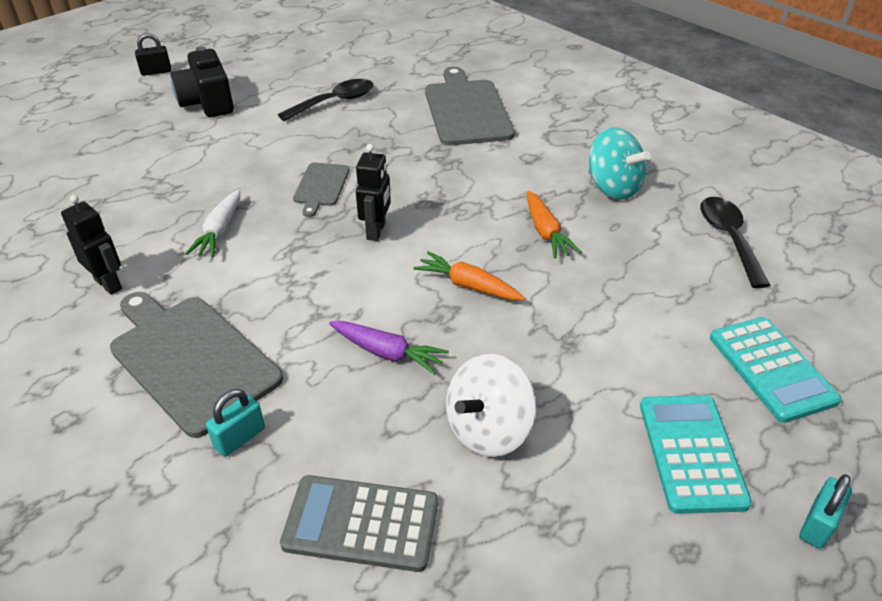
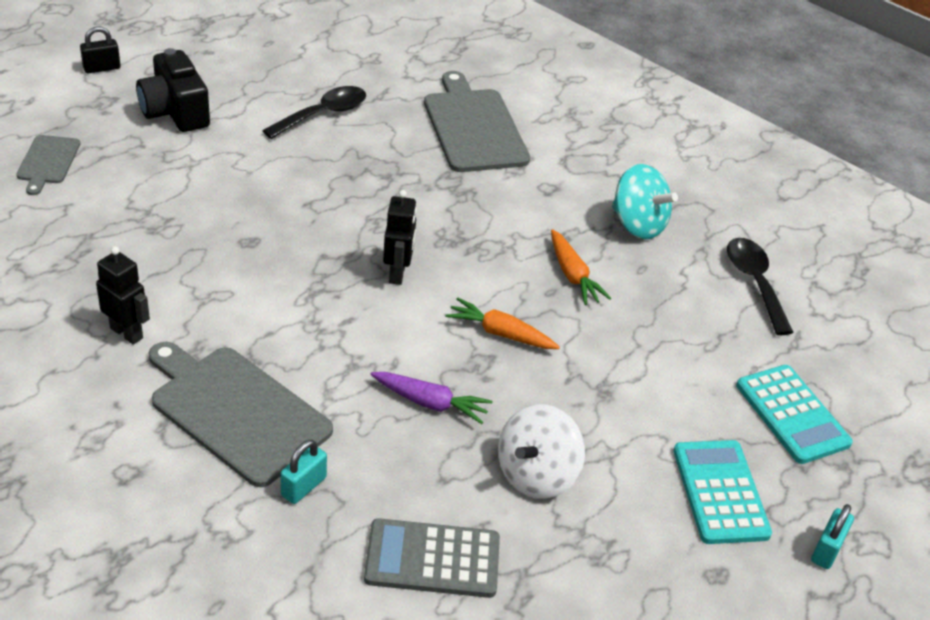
camera: 10 degrees left, 0 degrees up
(220, 231) = (230, 273): white carrot -> none
(321, 186) = (329, 221): grey cutting board -> grey cutting board (48, 162)

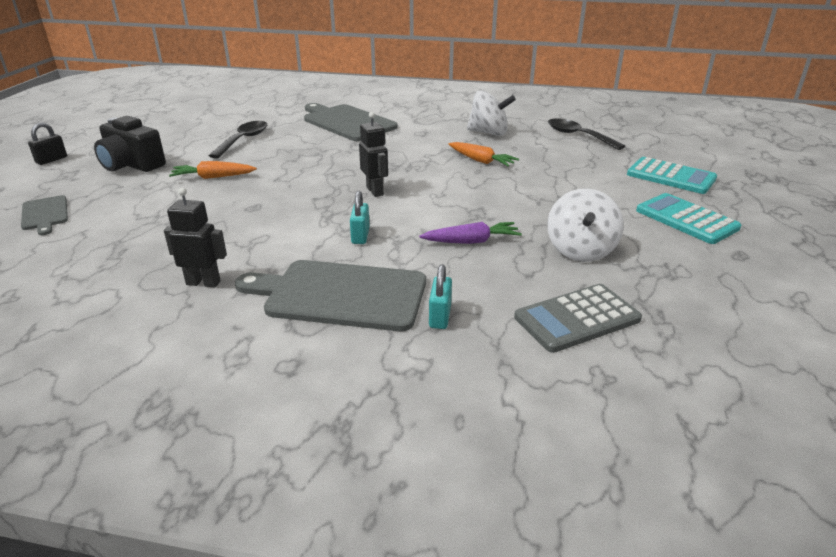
camera: 25 degrees left, 10 degrees down
(500, 333) = (472, 196): orange carrot -> orange carrot (213, 177)
(637, 225) = (489, 133): turquoise spinning top -> white spinning top
(826, 550) = (772, 222): turquoise padlock -> turquoise padlock (360, 236)

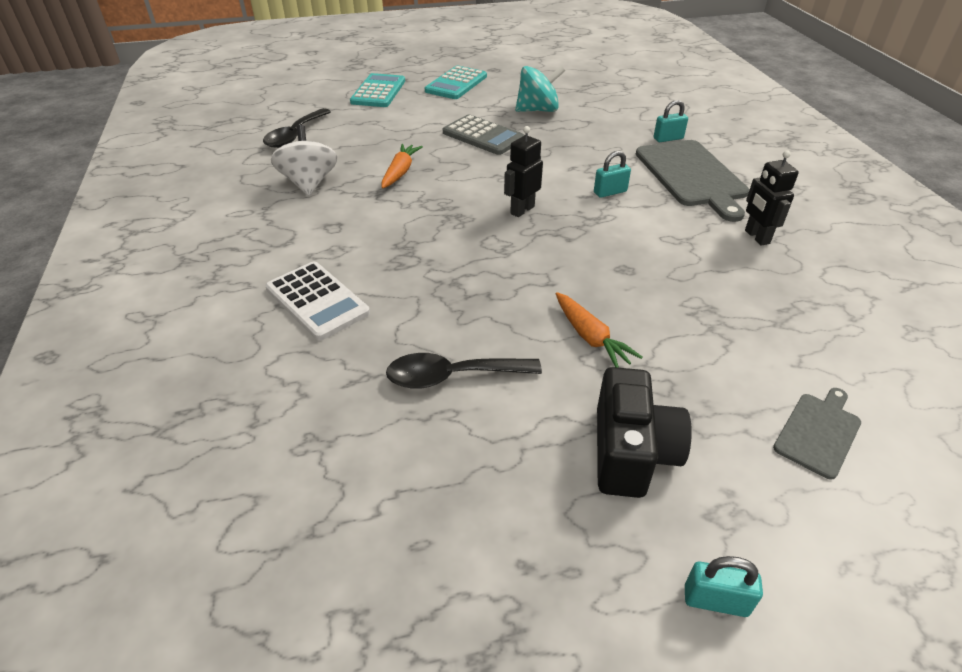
camera: 115 degrees left, 10 degrees up
(51, 160) = (715, 601): black padlock -> turquoise padlock
(347, 122) = (317, 301): grey cutting board -> white calculator
(471, 241) = (567, 146): purple carrot -> none
(577, 318) = (618, 103): grey calculator -> grey calculator (483, 136)
(580, 250) = (538, 110): white spinning top -> turquoise spinning top

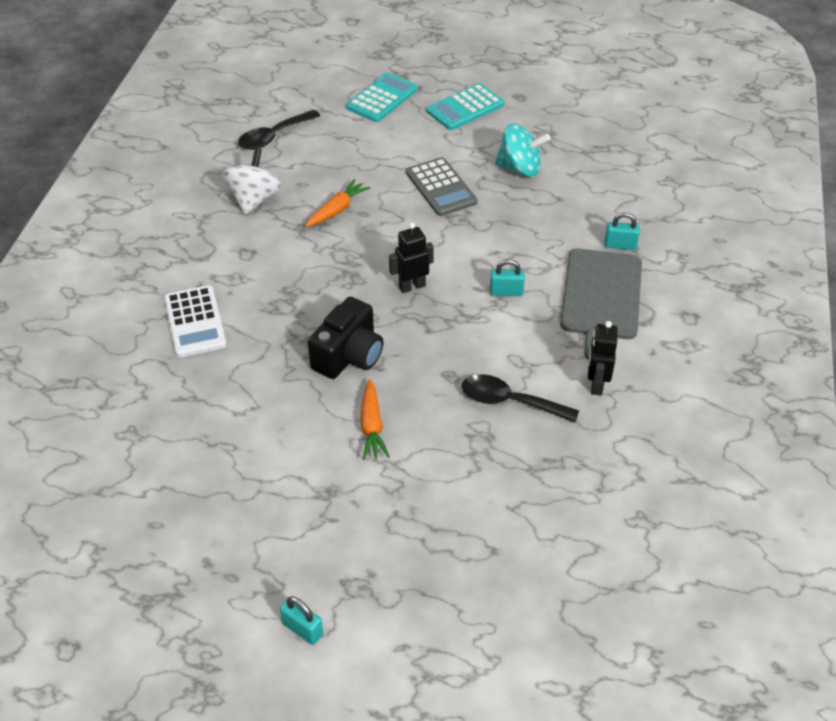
camera: 25 degrees right, 5 degrees up
(453, 376) = (250, 420): black spoon -> black spoon (510, 401)
(631, 452) = (328, 522): black camera -> black camera (349, 355)
(818, 432) = (474, 561): grey cutting board -> none

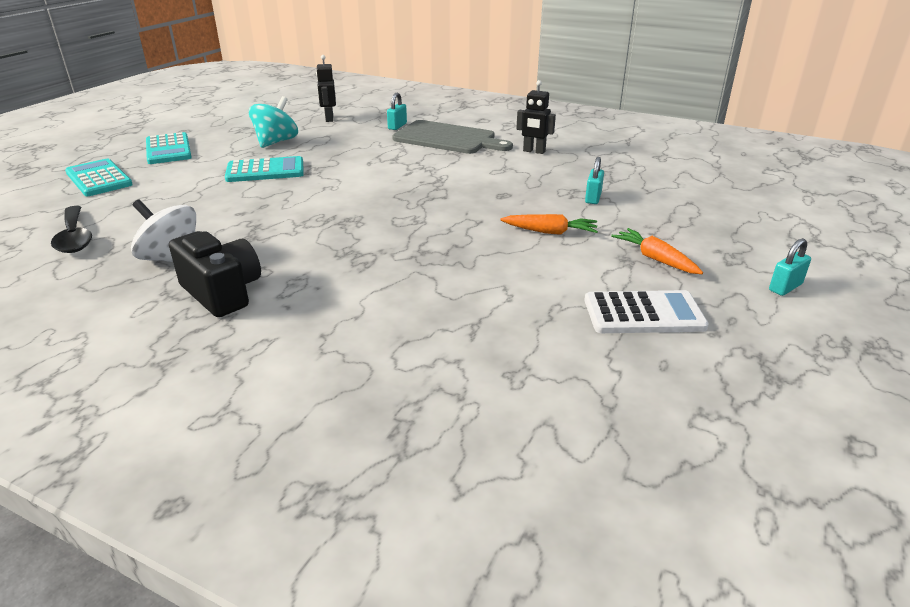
camera: 75 degrees left, 15 degrees down
(195, 322) = (350, 314): white calculator -> white calculator (643, 314)
(337, 210) = (243, 217): orange carrot -> orange carrot (655, 259)
(349, 355) = (456, 233): black camera -> black camera (222, 292)
(412, 286) = (384, 196): black robot -> black robot (329, 119)
(441, 187) = (265, 171): grey calculator -> turquoise calculator
(506, 292) = (419, 165): turquoise padlock -> turquoise padlock (593, 198)
(510, 401) = (540, 178): black spoon -> none

